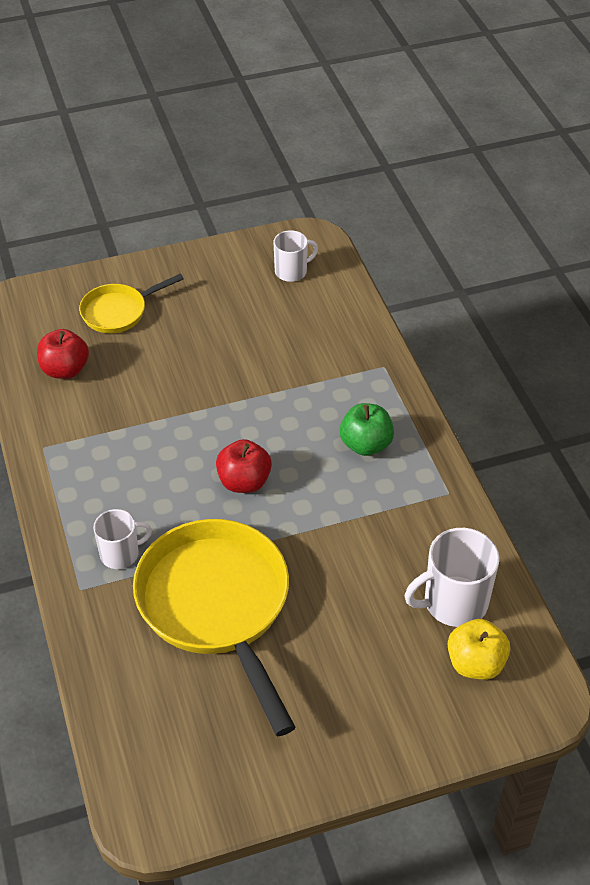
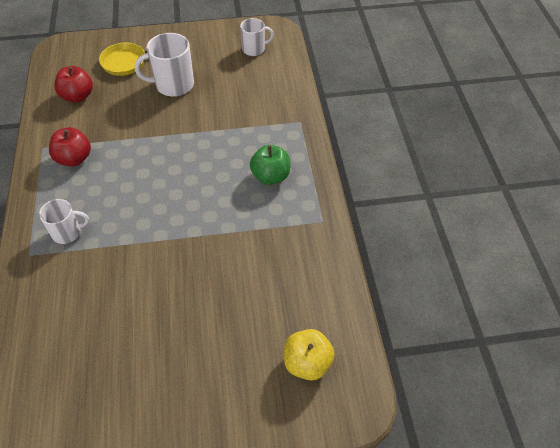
camera: 10 degrees right, 5 degrees up
(217, 606) = (123, 283): yellow pan -> none
(244, 482) = (174, 191): red apple -> red apple (74, 158)
(453, 602) = (303, 309): white mug -> white mug (173, 85)

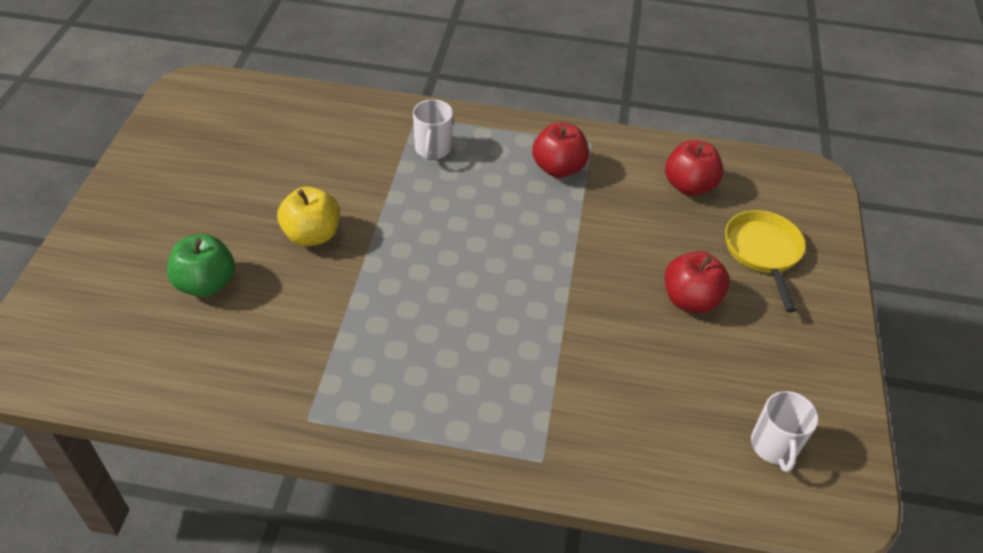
camera: 105 degrees right, 5 degrees down
(173, 85) = (690, 300): white mug -> red apple
(270, 176) = (430, 378): green apple -> green apple (206, 284)
(307, 363) = (105, 328): yellow apple -> yellow apple (312, 235)

